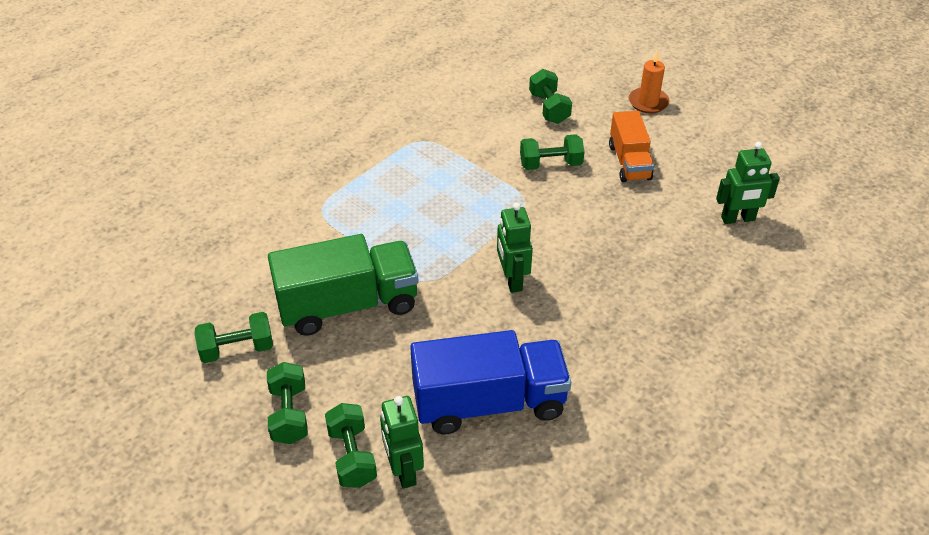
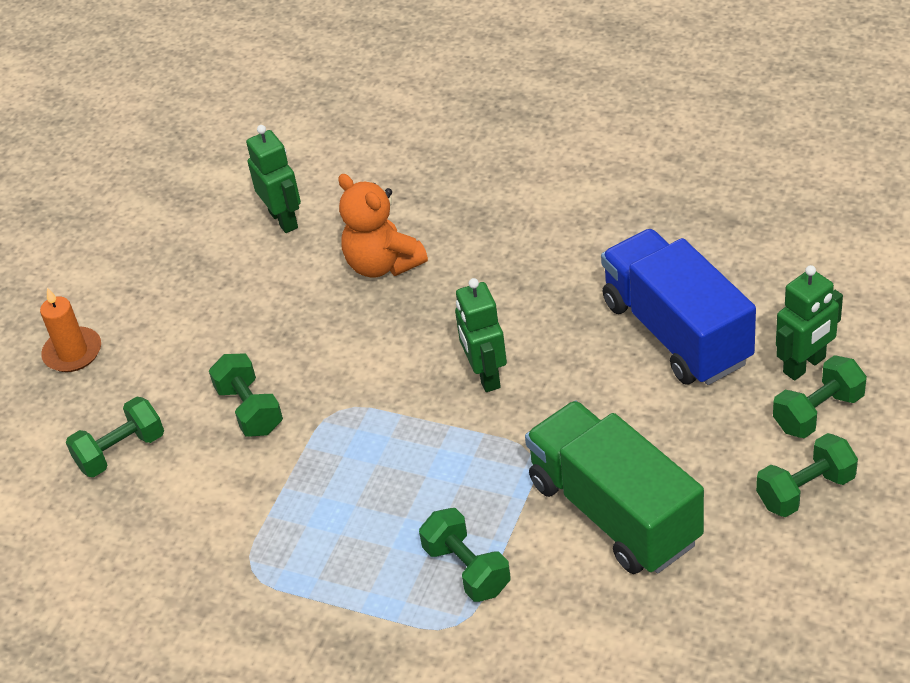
camera: 105 degrees left, 0 degrees up
(237, 349) = (751, 590): green dumbbell -> green dumbbell (467, 569)
(512, 280) = (485, 375): green robot -> green robot turned 105 degrees clockwise
(629, 162) = (214, 336): orange truck -> none
(659, 258) = (383, 264): none -> orange teddy bear

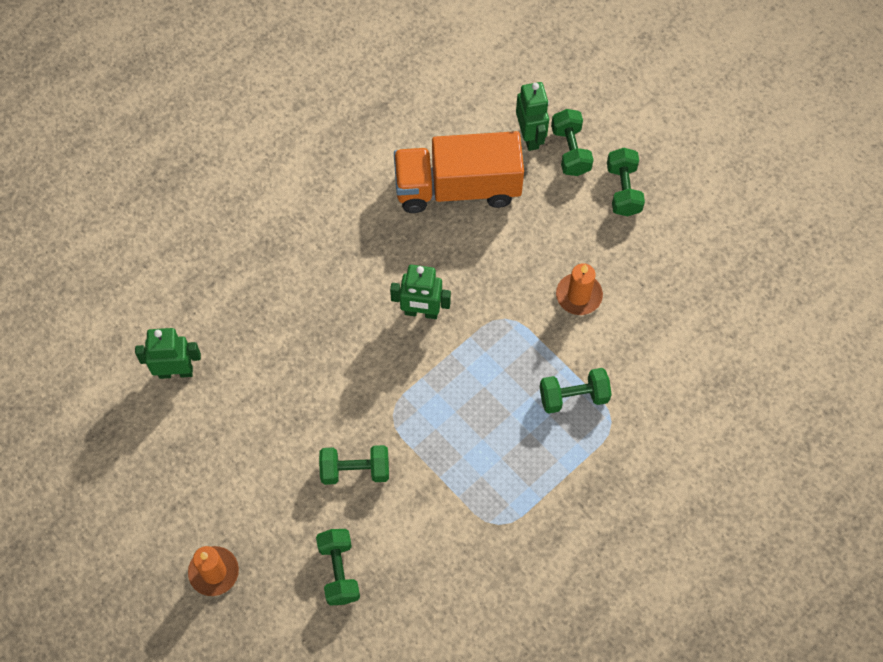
camera: 70 degrees left, 20 degrees up
(383, 264) = (272, 327): orange teddy bear -> none
(614, 512) = (579, 295): green truck -> orange candle
(676, 332) = (457, 188): blue truck -> orange truck

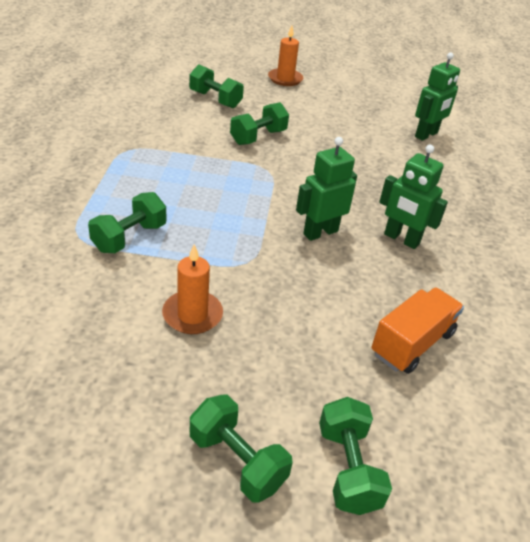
camera: 135 degrees right, 25 degrees down
(457, 188) = (412, 343): orange truck -> orange truck, size x0.60
(530, 137) = (410, 452): green robot -> green robot (401, 239)
(570, 151) = (348, 468): green dumbbell -> green dumbbell turned 45 degrees clockwise

